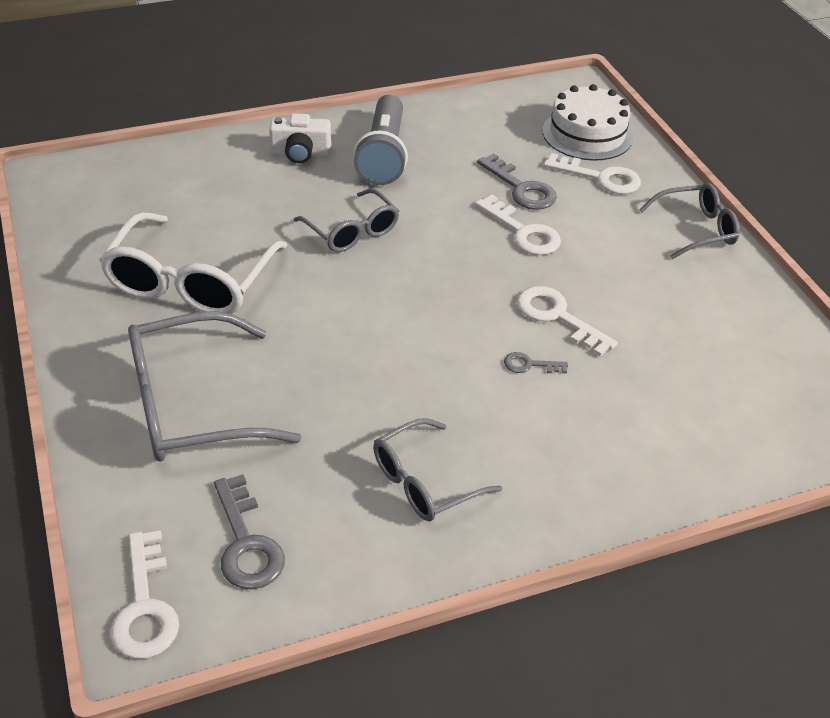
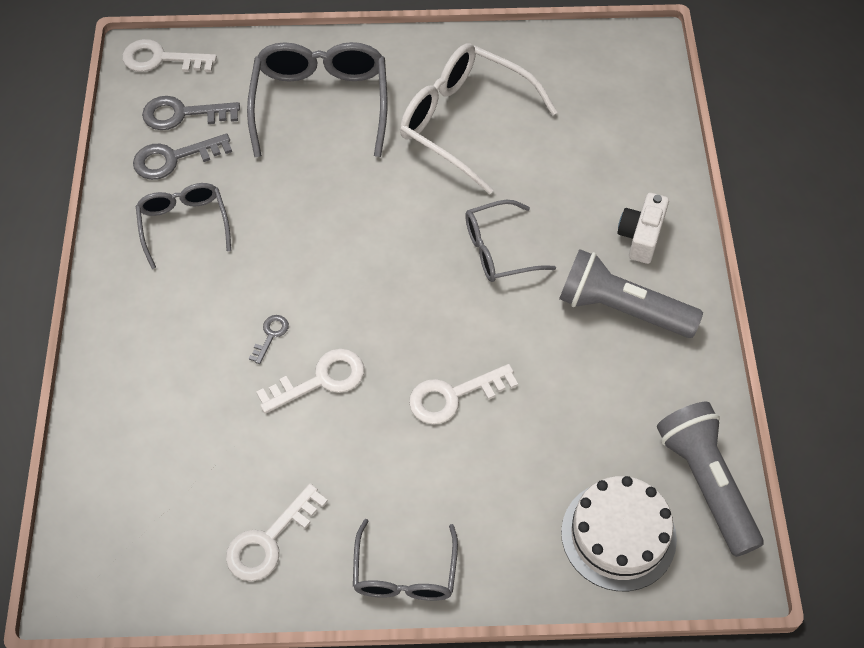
camera: 110 degrees right, 15 degrees up
(519, 102) = (705, 483): none -> grey flashlight
(521, 188) = (528, 421): grey key -> grey key (174, 158)
(600, 177) = (527, 512): white key -> white key (269, 540)

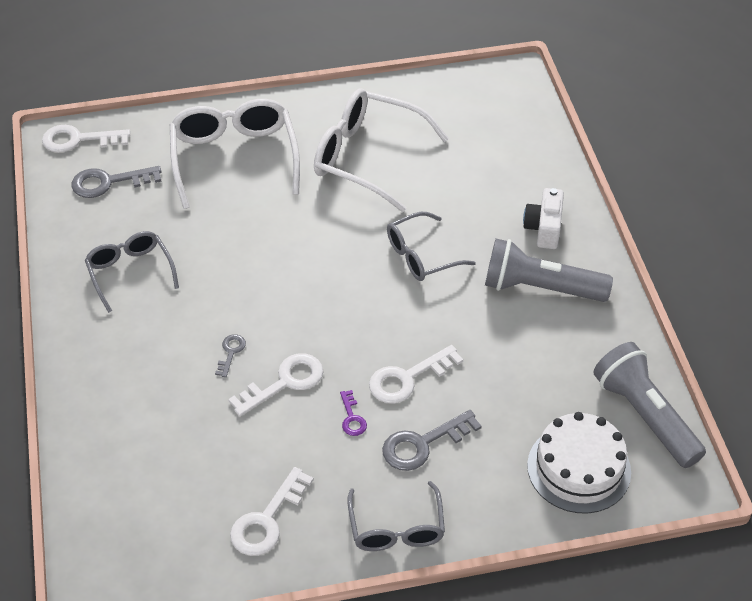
camera: 10 degrees left, 10 degrees down
(174, 158) = (109, 219): grey key -> grey key (423, 444)
(321, 103) = (234, 158): grey glasses -> white glasses
(384, 434) = (352, 418): none -> purple key

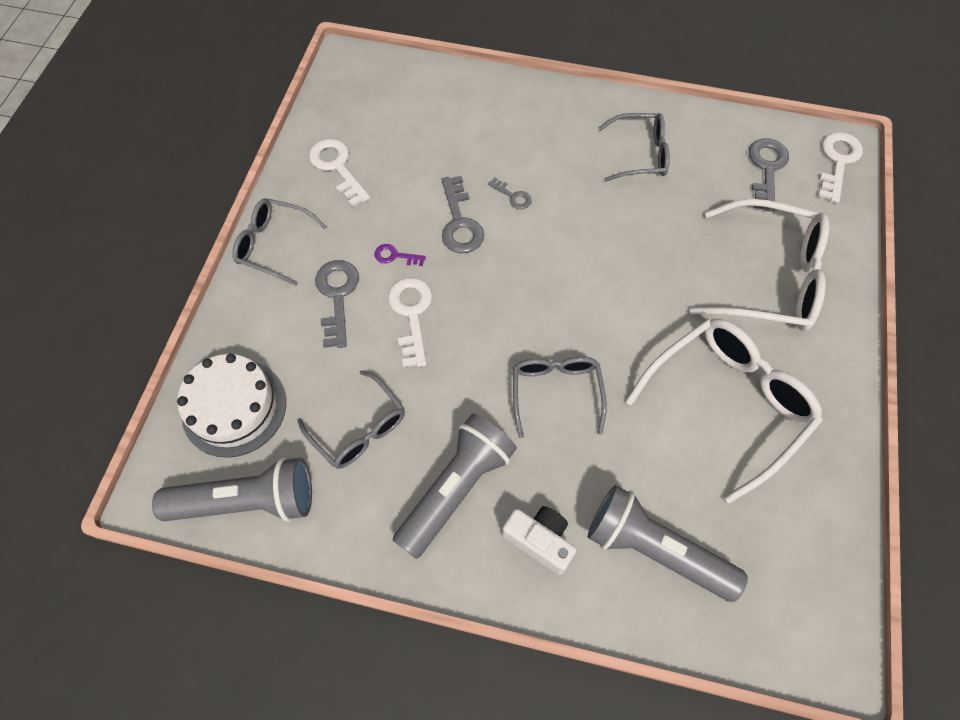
camera: 115 degrees right, 15 degrees up
(284, 382) = (460, 222): white key -> grey key
(506, 169) = (654, 549): none -> grey flashlight
(536, 369) = (359, 429): none -> grey glasses

